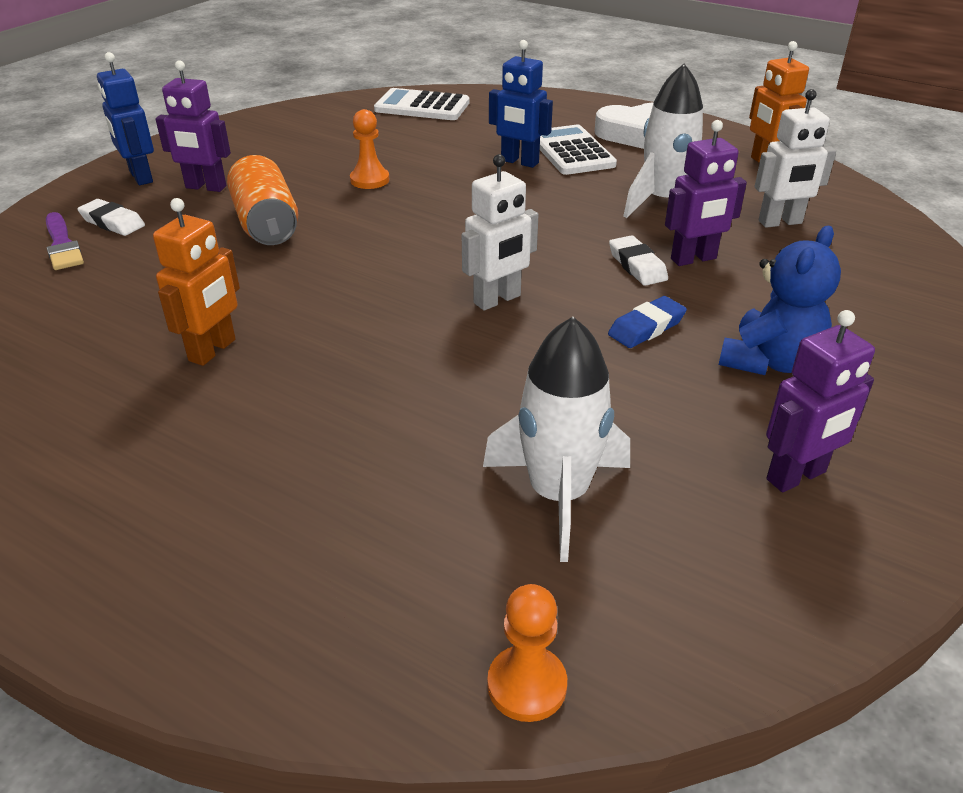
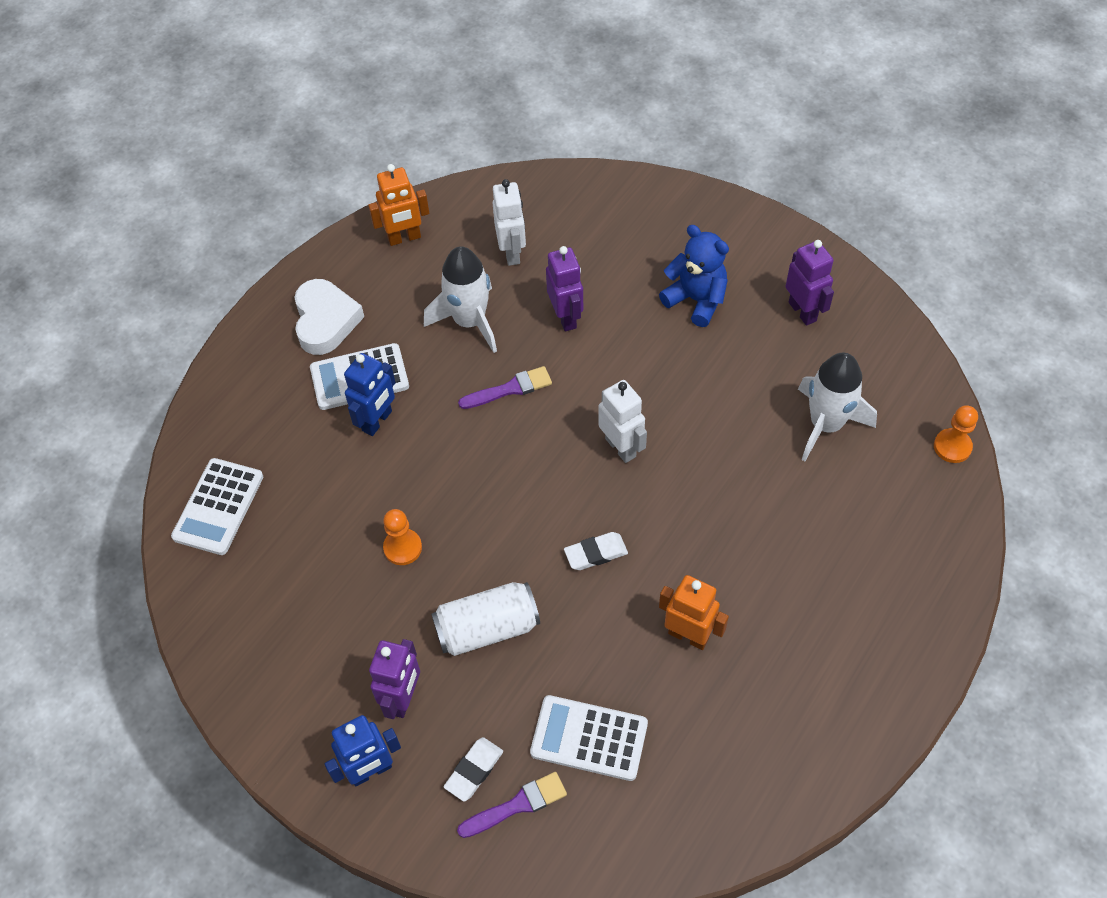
camera: 85 degrees left, 20 degrees up
(112, 283) = (589, 738): none -> white calculator
(266, 224) = (487, 628): orange can -> white can
(574, 227) = (510, 389): none -> purple brush
(637, 266) = (574, 354): white eraser -> white eraser (596, 553)
(646, 327) = (658, 359): blue eraser -> none

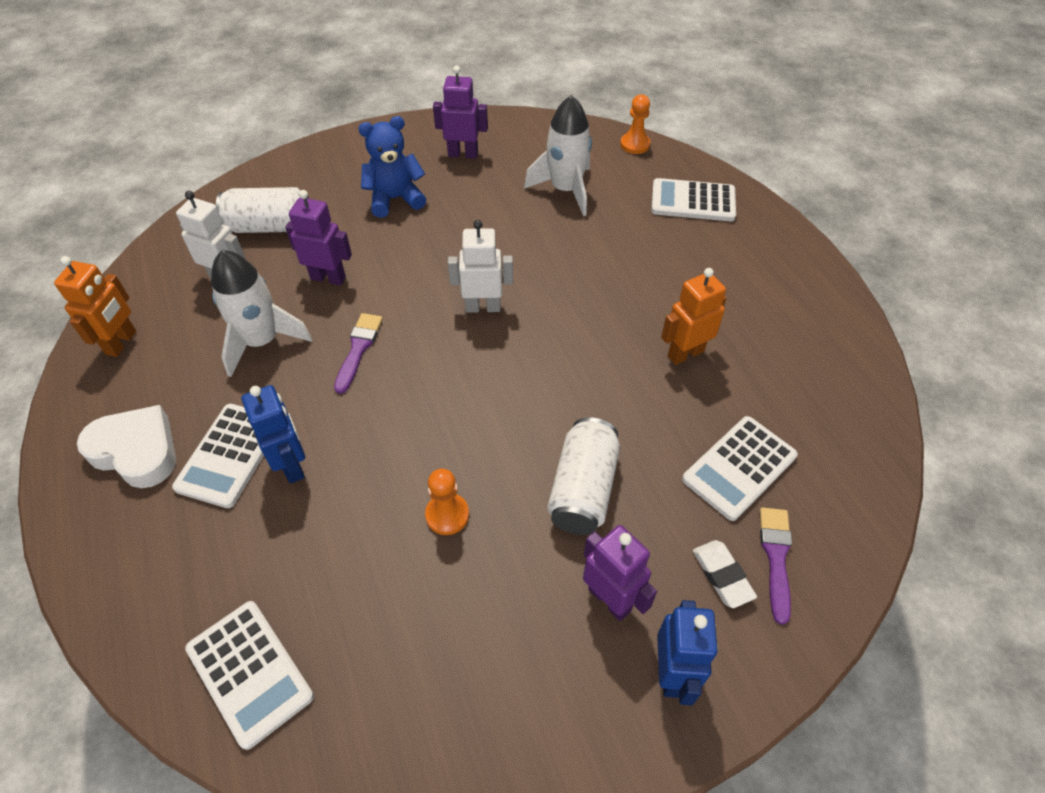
camera: 60 degrees left, 5 degrees down
(589, 237) = (270, 226): none -> white can
(596, 553) = (567, 373): white eraser -> none
(907, 544) = (693, 201): none -> white calculator

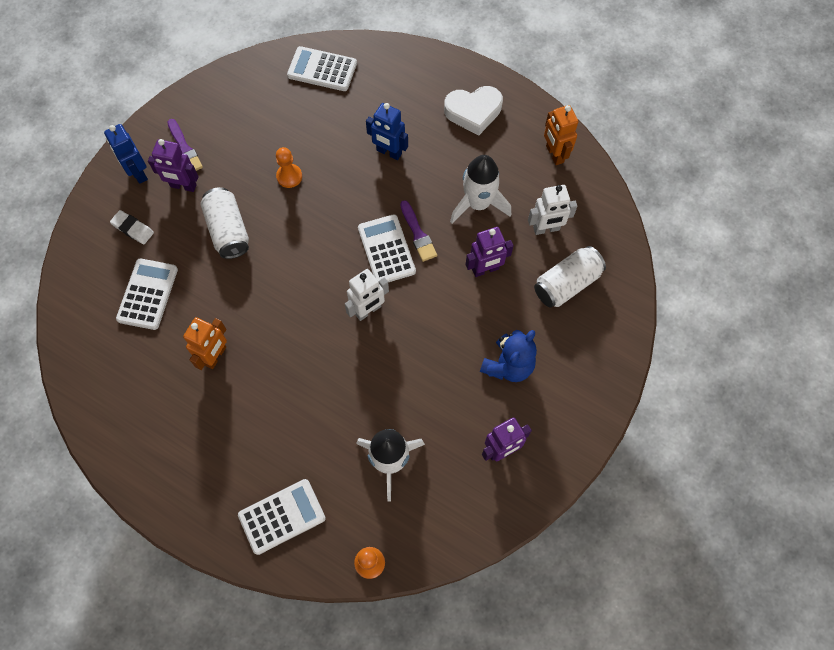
camera: 145 degrees right, 15 degrees up
(230, 455) = (425, 138): white calculator -> white calculator (386, 250)
(776, 557) = (108, 254): purple brush -> purple brush (185, 149)

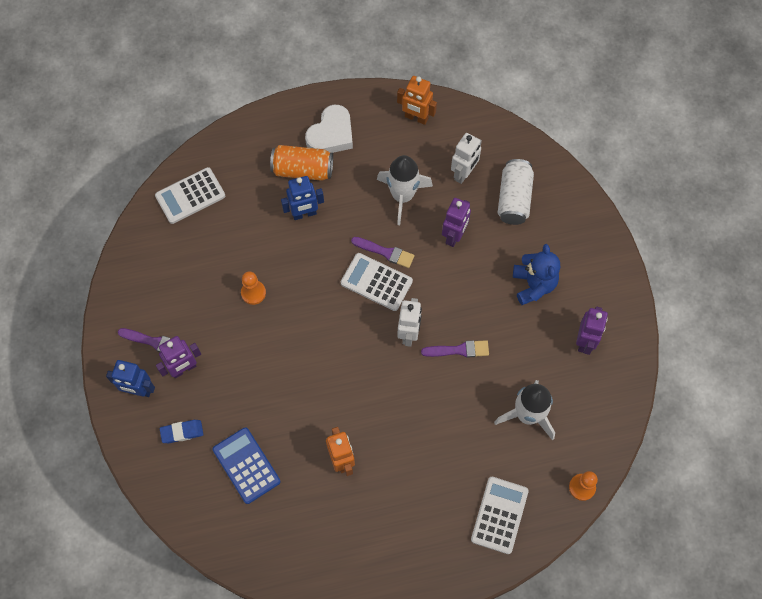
camera: 45 degrees left, 0 degrees up
(133, 229) = (182, 432): white eraser -> blue eraser
(148, 294) = (246, 465): white calculator -> blue calculator
(228, 230) = (253, 369): white can -> none
(392, 359) = (459, 350): none -> purple brush
(423, 119) = (302, 170): none -> orange can

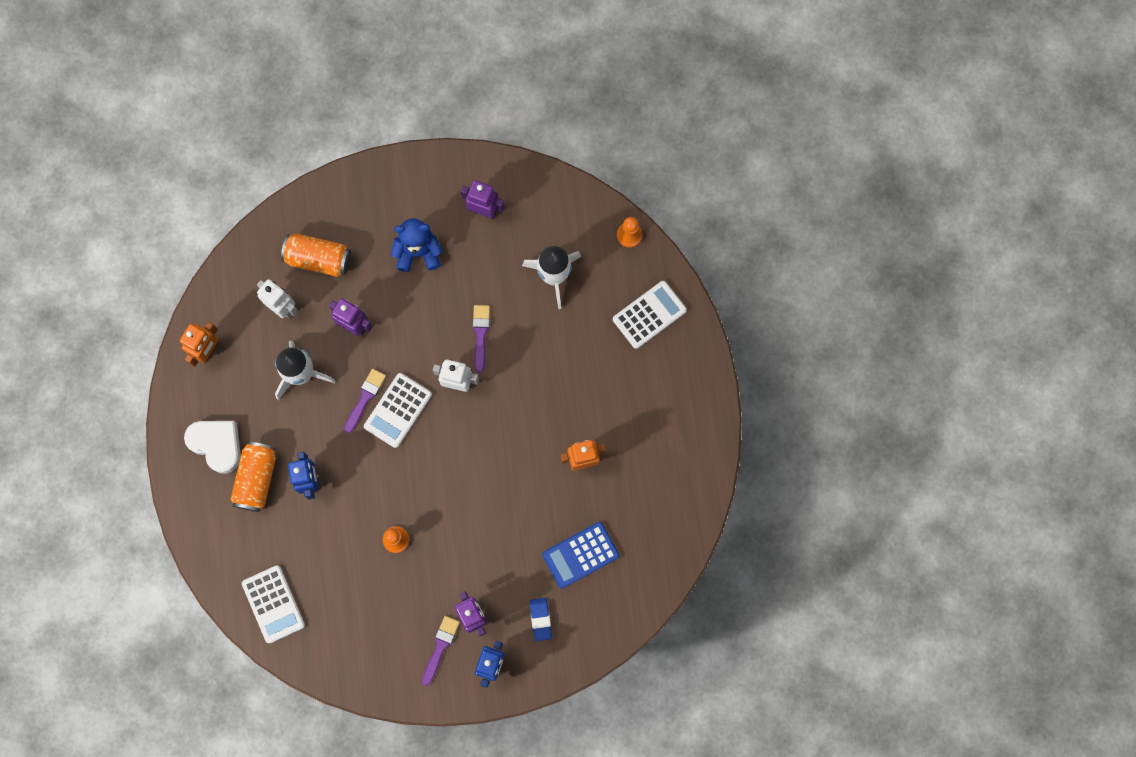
camera: 85 degrees left, 10 degrees up
(499, 515) = (649, 315): white calculator -> white calculator turned 120 degrees clockwise
(514, 199) = (319, 259): white can -> orange can

